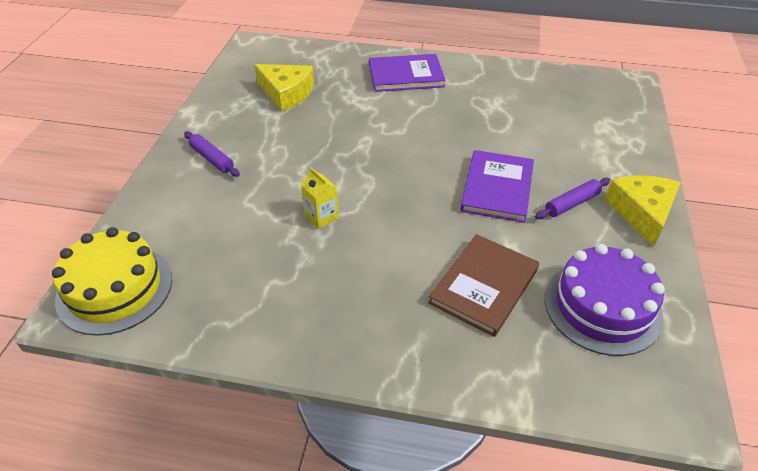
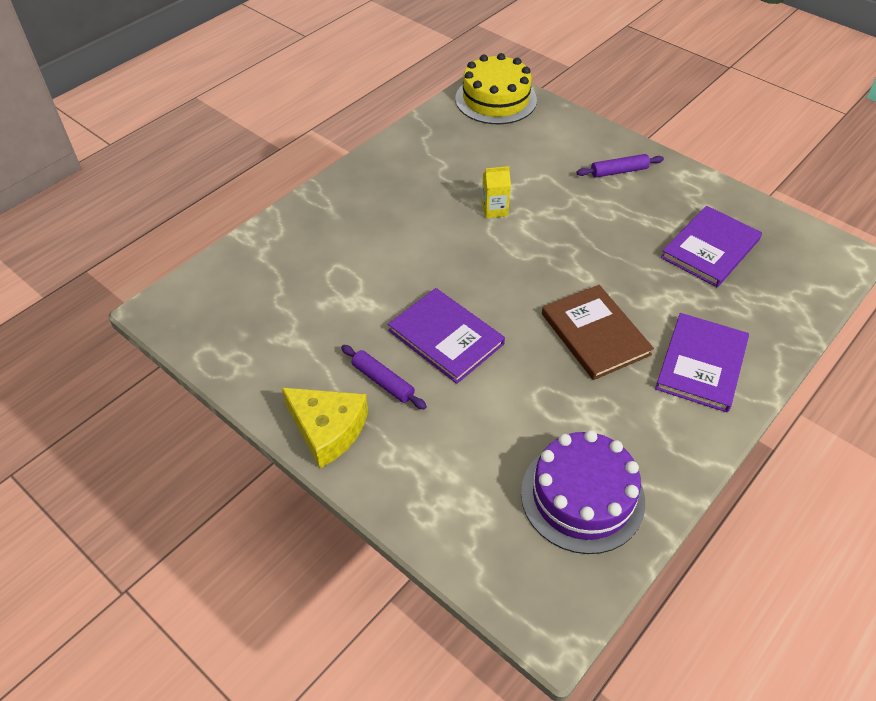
camera: 120 degrees right, 5 degrees up
(286, 93) = (710, 248): yellow cheese -> purple book
(484, 286) = (347, 267): brown book -> brown book (595, 334)
(571, 203) = (383, 381): purple rolling pin -> purple rolling pin turned 45 degrees counterclockwise
(602, 307) = (267, 324): purple cake -> purple cake (582, 496)

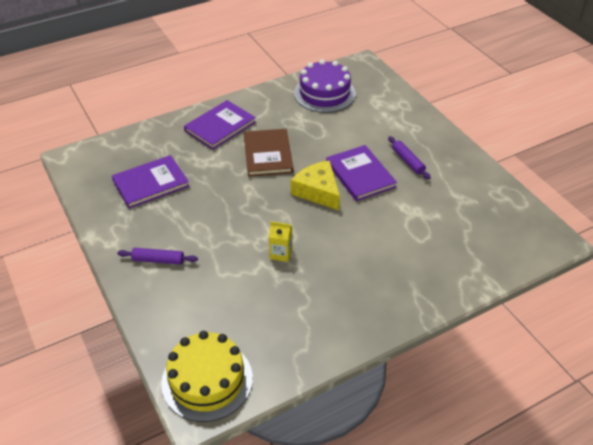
camera: 160 degrees left, 5 degrees down
(327, 429) = (446, 147): yellow cheese -> yellow cheese (318, 191)

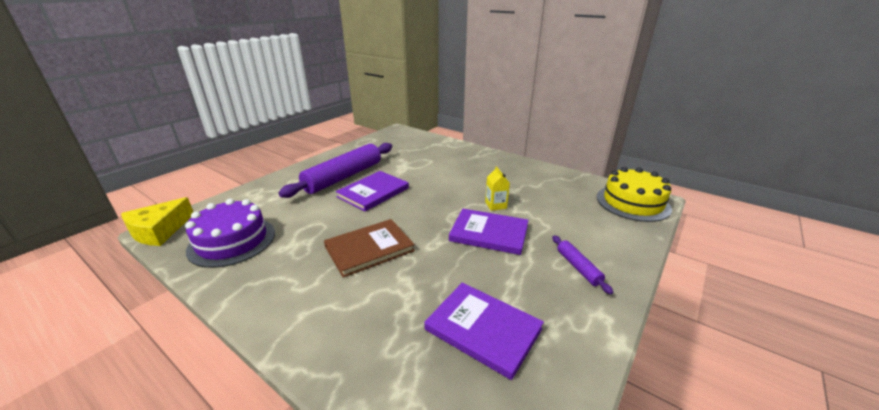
camera: 115 degrees left, 15 degrees down
(220, 126) = (326, 308): purple book -> purple book (489, 233)
(318, 191) = (408, 206): yellow cheese -> yellow cheese (159, 231)
(408, 161) = (344, 177): purple rolling pin -> purple rolling pin, size x2.22

